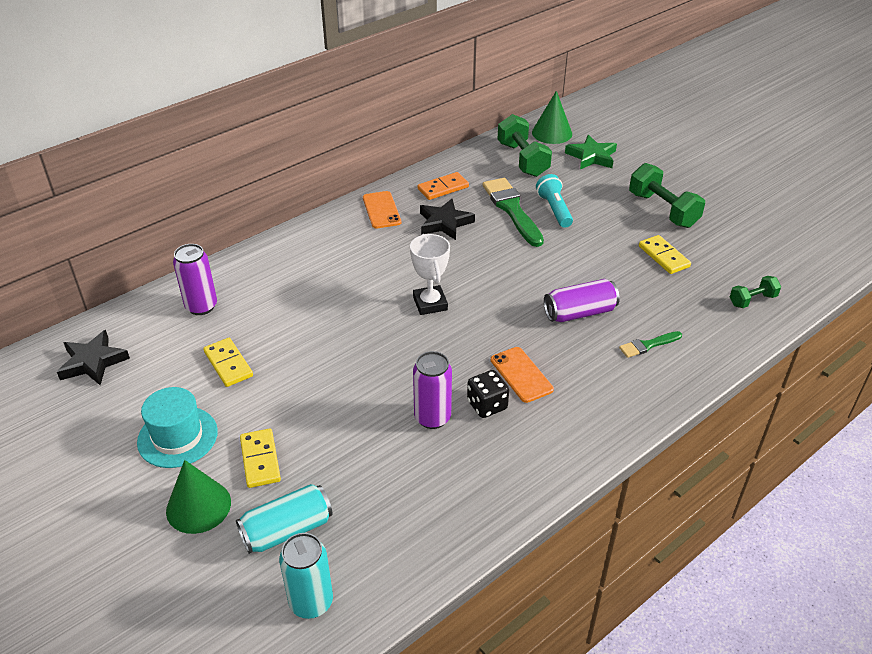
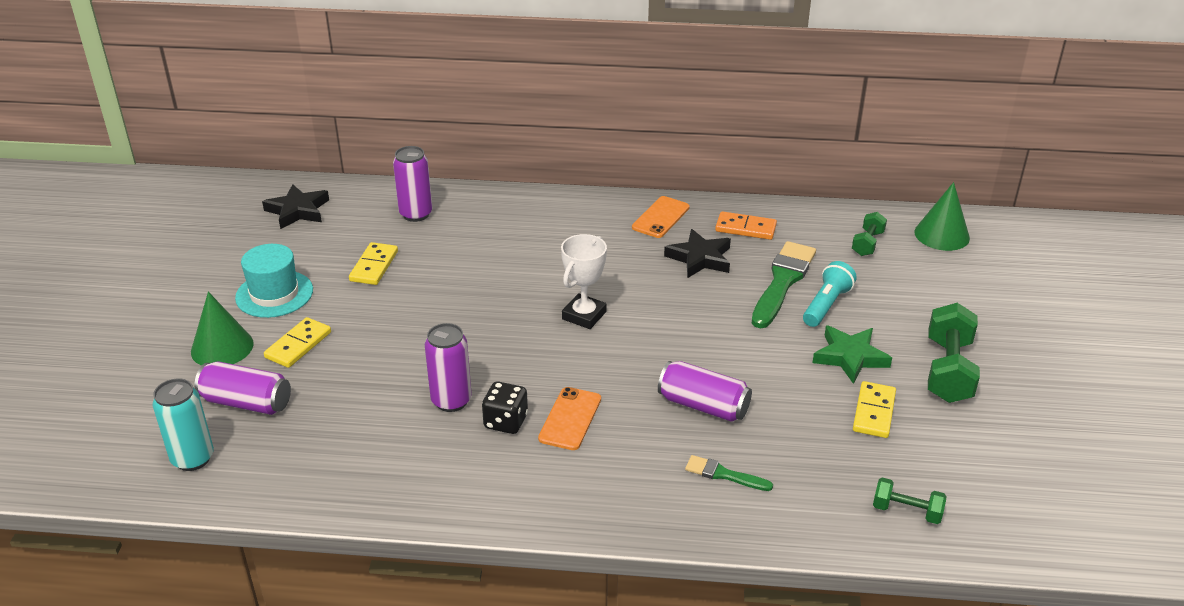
camera: 45 degrees right, 5 degrees down
(287, 530) = (246, 402): turquoise can -> purple can
(522, 159) = (867, 243): green dumbbell -> green dumbbell, size x0.56
(592, 156) = (950, 279): green star -> green star (850, 357)

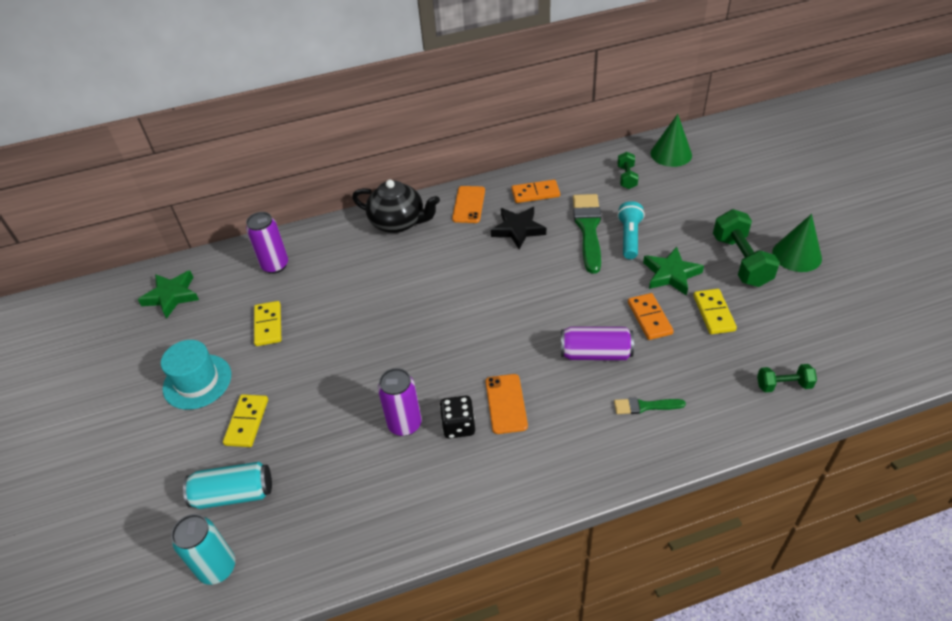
camera: 20 degrees left, 10 degrees up
(222, 347) = (180, 450): green cone -> green cone (796, 255)
(246, 402) = (234, 494): purple can -> turquoise can
(298, 211) = (171, 296): black star -> green star
(571, 212) = (398, 222): none -> black teapot
(584, 315) = (462, 309): white trophy -> none
(792, 392) = (649, 318): none -> orange domino

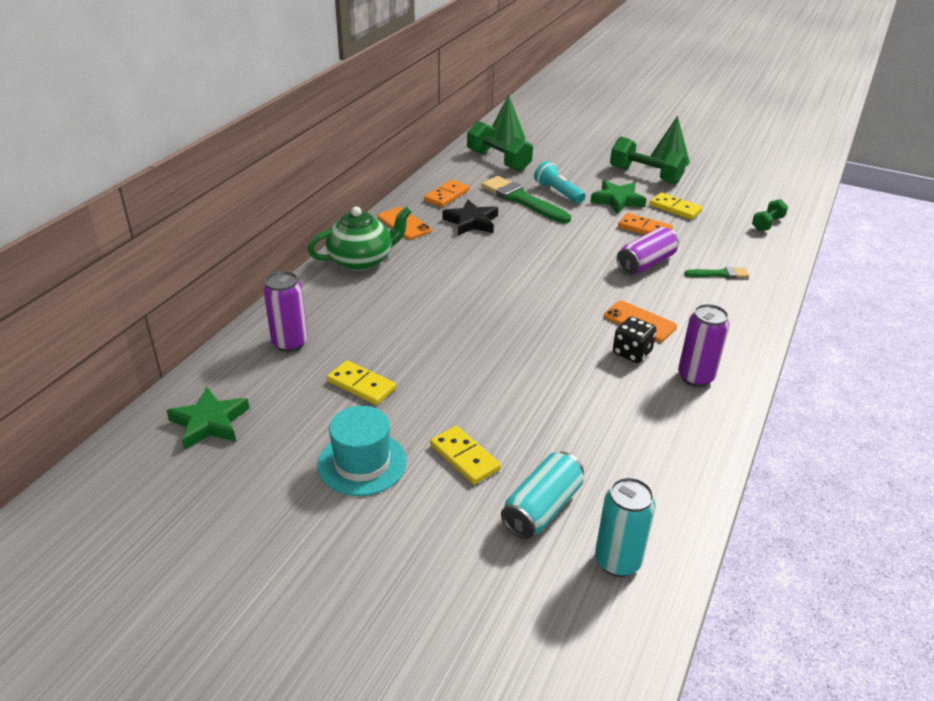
camera: 50 degrees left, 10 degrees down
(398, 222) = (362, 260): black teapot -> green teapot
(405, 424) = (594, 375): purple can -> purple can (695, 377)
(626, 177) = (498, 161): green dumbbell -> green dumbbell, size x1.79
(645, 406) = (719, 274): green brush -> green brush turned 135 degrees counterclockwise

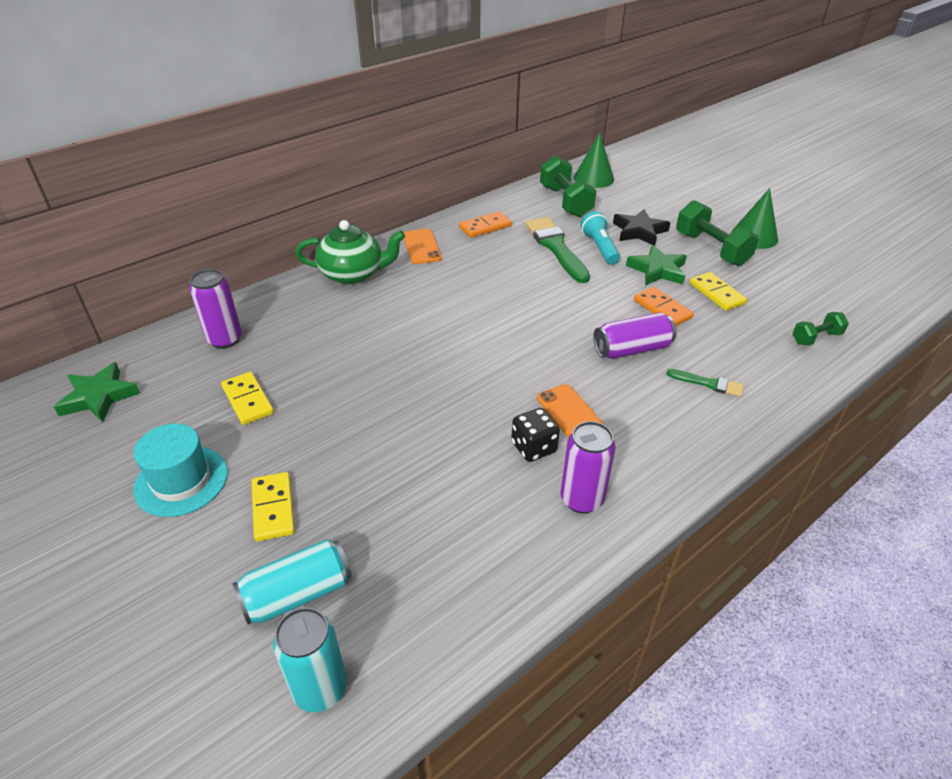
camera: 25 degrees right, 5 degrees up
(471, 222) = (486, 259): black star -> black star (639, 231)

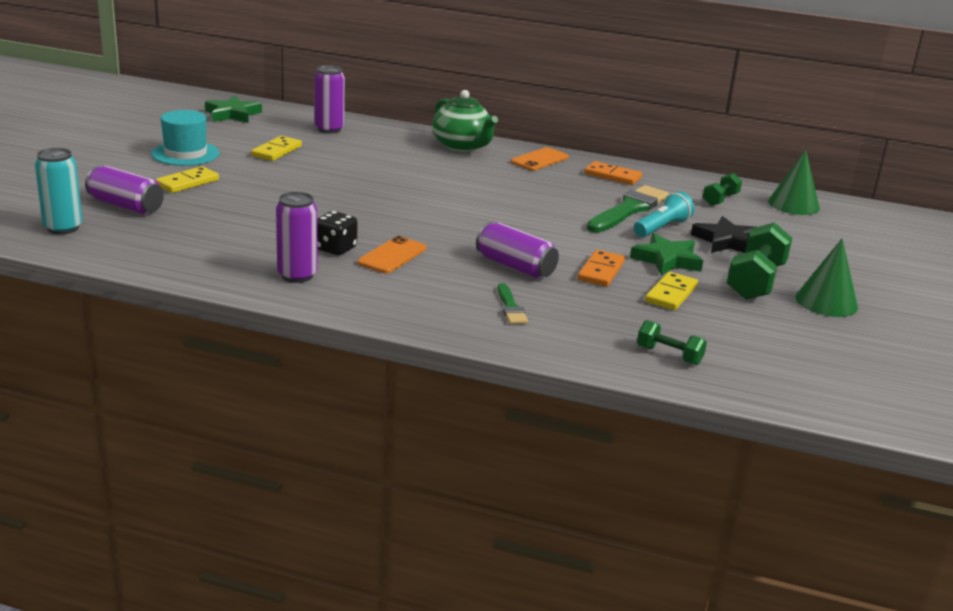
camera: 55 degrees right, 15 degrees down
(297, 594) = (126, 206): turquoise can -> purple can
(565, 201) = (720, 200): green dumbbell -> green dumbbell, size x0.56

